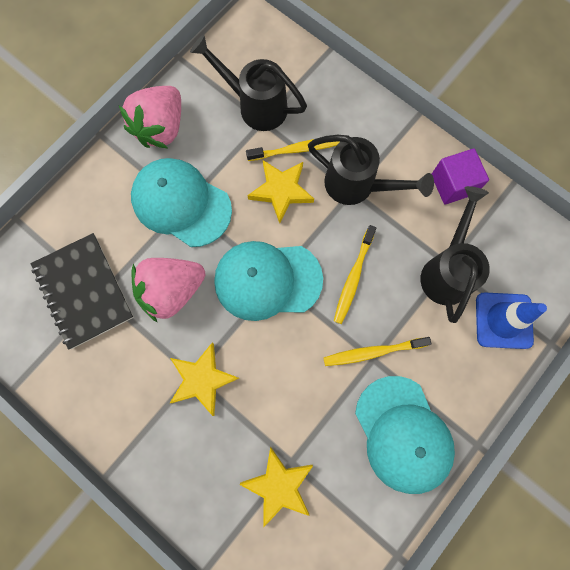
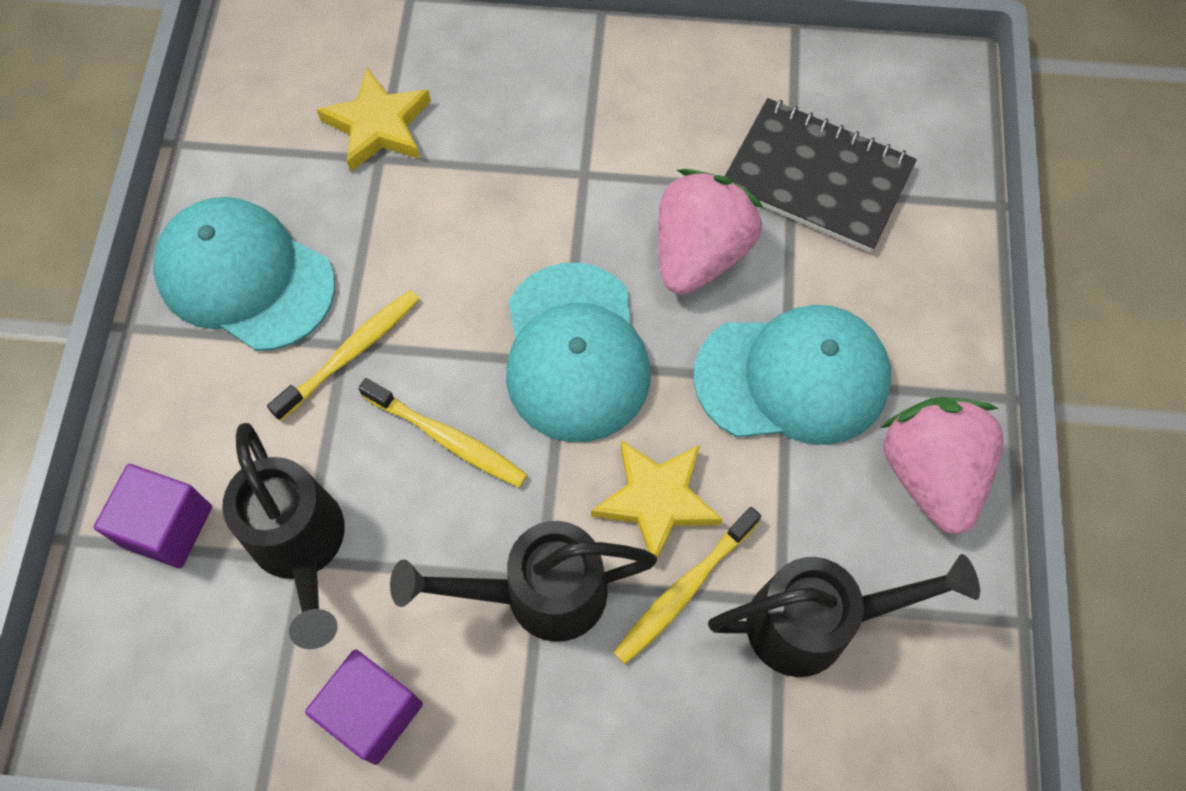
camera: 145 degrees right, 10 degrees down
(202, 379) = (567, 176): yellow star -> none
(267, 280) = (575, 352): turquoise cap -> turquoise cap turned 120 degrees clockwise
(353, 278) = (447, 439): yellow toothbrush -> yellow toothbrush turned 135 degrees clockwise
(503, 320) = (167, 526): blue traffic cone -> purple cube

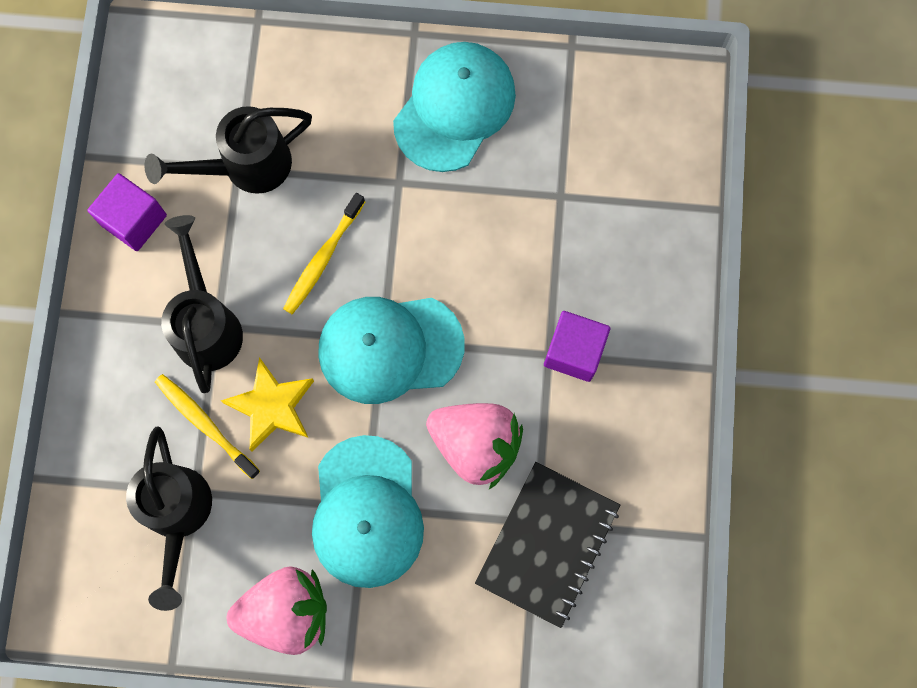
camera: 90 degrees right, 10 degrees up
(167, 526) = (264, 79): purple cube -> purple cube (574, 351)
(351, 353) = (391, 187): yellow toothbrush -> none
(378, 126) = (591, 193): yellow star -> none

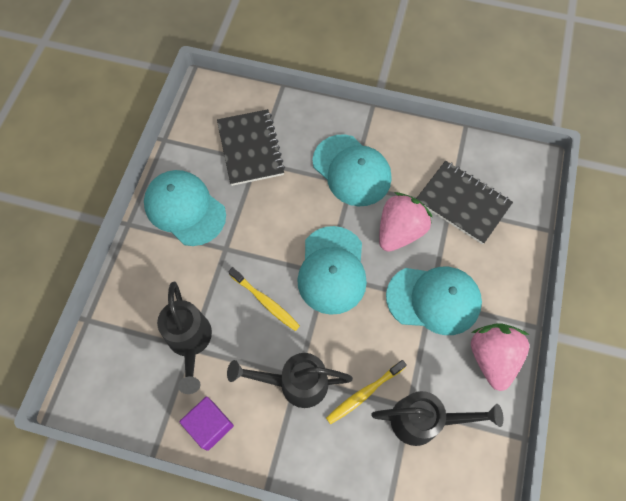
camera: 80 degrees left, 10 degrees down
(272, 406) = (358, 348): yellow star -> none
(574, 351) = (351, 170): purple cube -> turquoise cap
(582, 182) = (250, 149): none -> black notebook

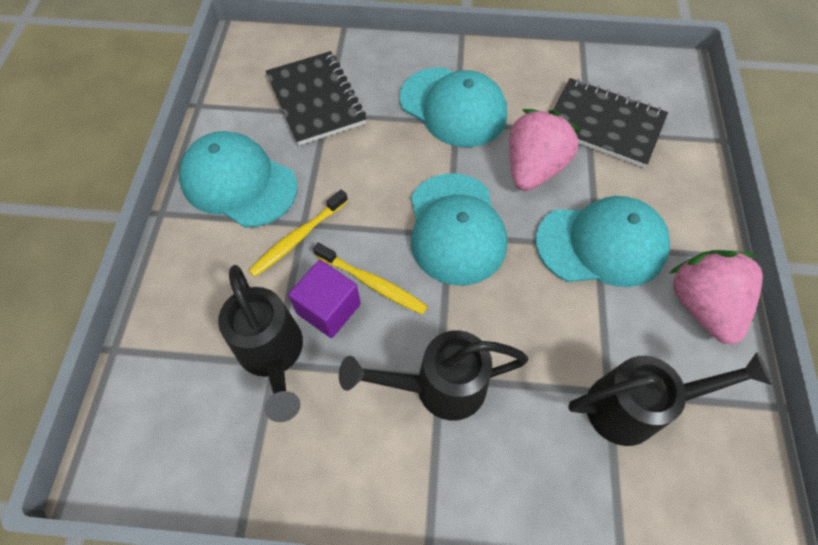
camera: 10 degrees left, 5 degrees down
(210, 425) = (322, 471): purple cube -> purple cube (328, 309)
(364, 394) = (540, 384): yellow toothbrush -> yellow toothbrush (298, 238)

